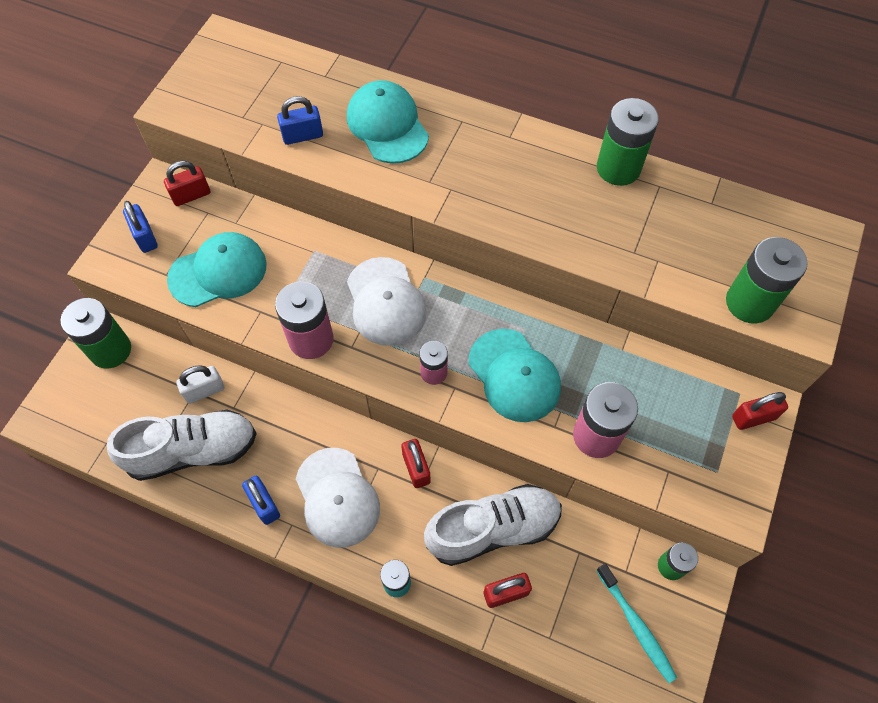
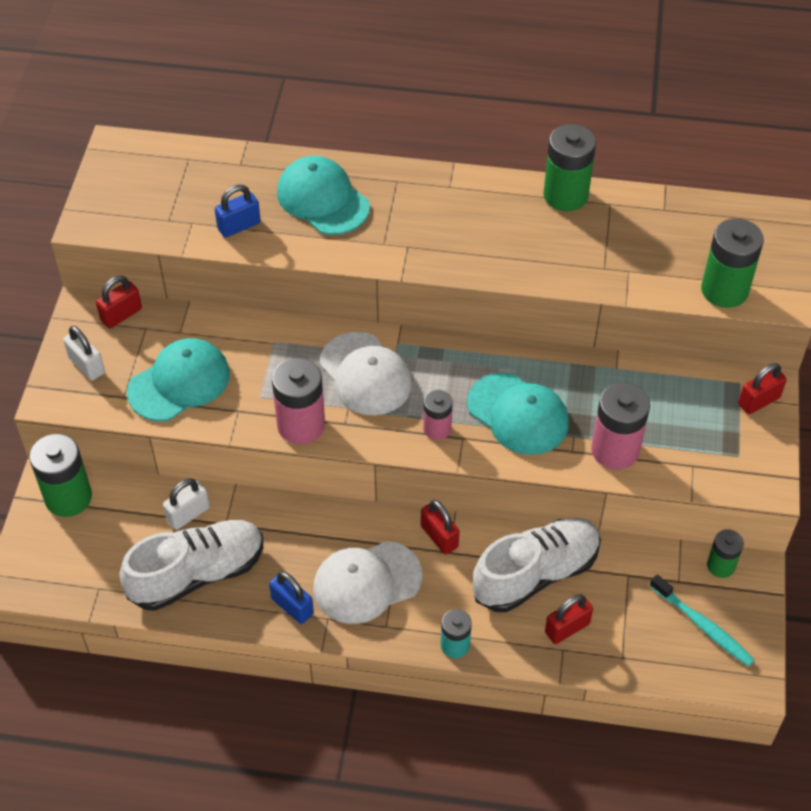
camera: 15 degrees left, 10 degrees down
(145, 237) = (86, 365): blue padlock -> white padlock
(337, 497) = (367, 582): white cap -> white cap turned 105 degrees clockwise

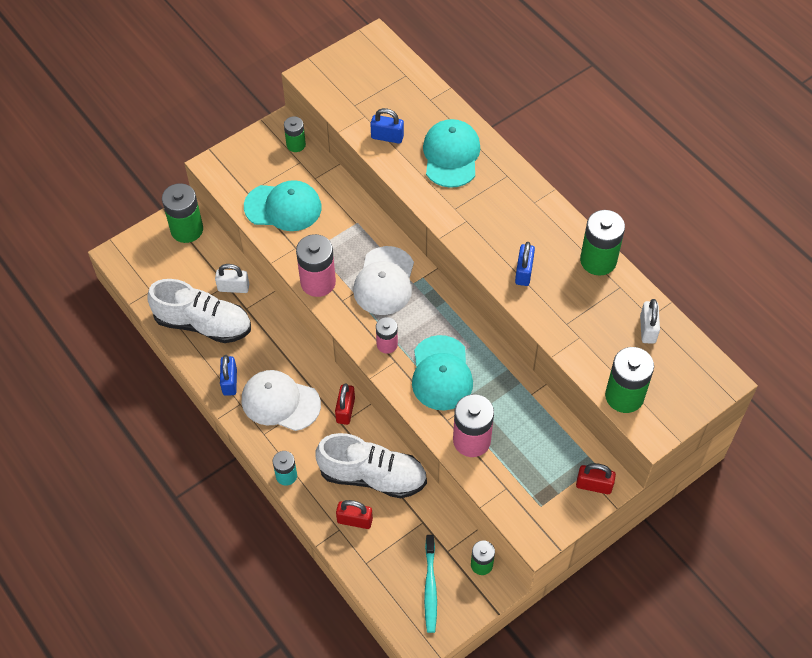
camera: 45 degrees right, 5 degrees up
(86, 365) = (248, 160): white padlock -> white padlock (647, 329)
(121, 315) = (296, 144): red padlock -> green battery
(514, 252) = (523, 272): none -> blue padlock

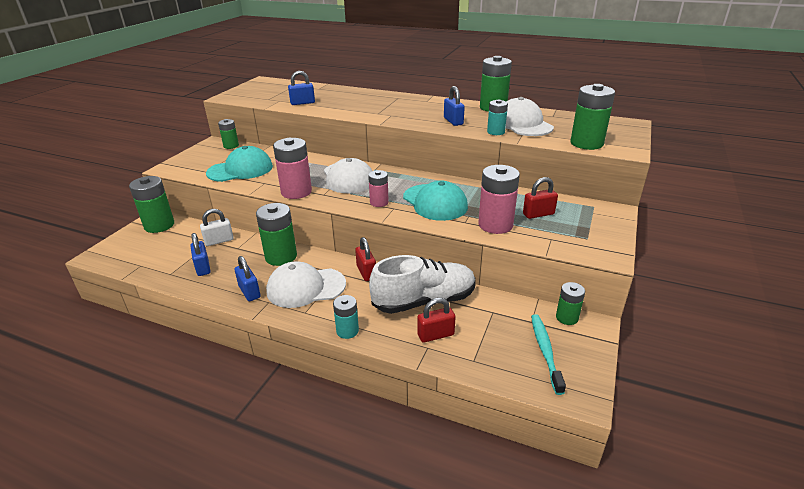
camera: 30 degrees left, 25 degrees down
(203, 324) = (203, 267): white shoe -> blue padlock
(280, 344) = (281, 256): none -> green battery
(430, 587) = (545, 351): turquoise toothbrush -> turquoise toothbrush turned 150 degrees counterclockwise
(451, 155) = (353, 99): turquoise cap -> none
(550, 321) = (496, 132): none -> turquoise battery
(594, 485) = (606, 215): red padlock -> red padlock (538, 214)
(596, 318) = (523, 124): none -> white cap
(647, 329) = (559, 119): white padlock -> none

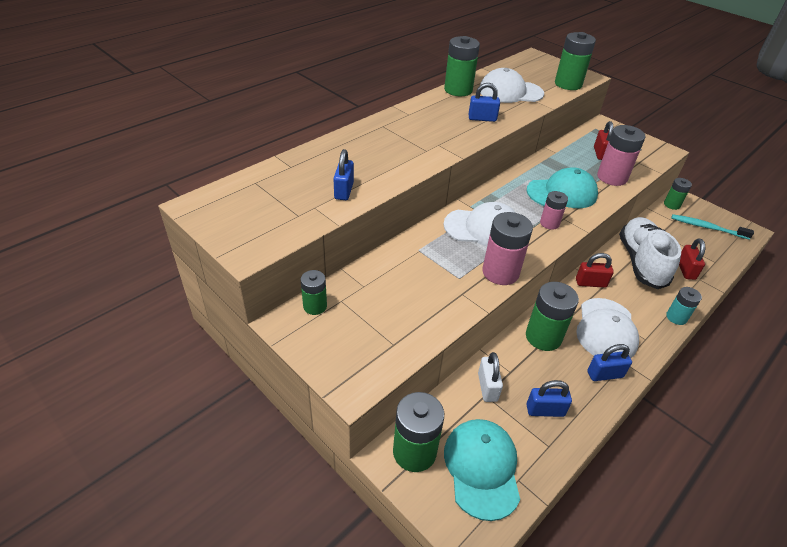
camera: 70 degrees left, 10 degrees up
(240, 170) = (410, 309): turquoise cap -> turquoise cap (482, 468)
(496, 132) = (522, 108): turquoise battery -> none

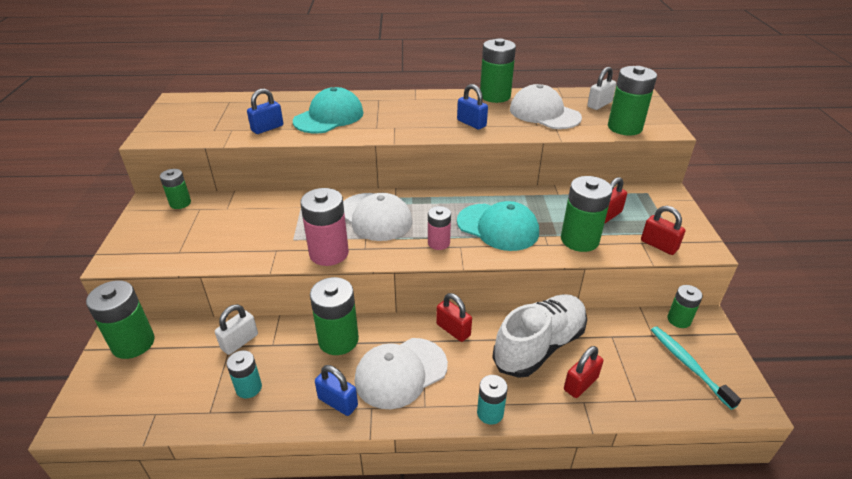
camera: 45 degrees right, 5 degrees down
(482, 468) = (148, 386): turquoise cap -> turquoise cap (329, 117)
(528, 72) = (599, 104): none -> white padlock
(545, 410) = (249, 388): blue padlock -> turquoise battery
(612, 177) = (579, 240): pink battery -> green battery
(648, 160) = (659, 245): none -> red padlock

